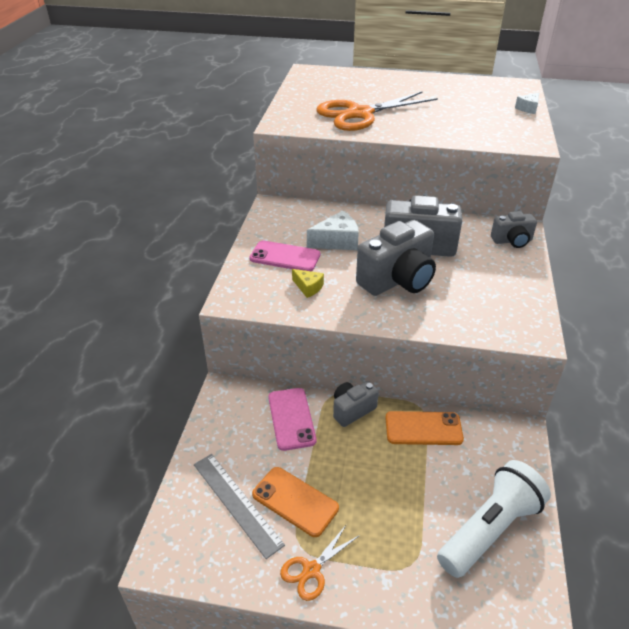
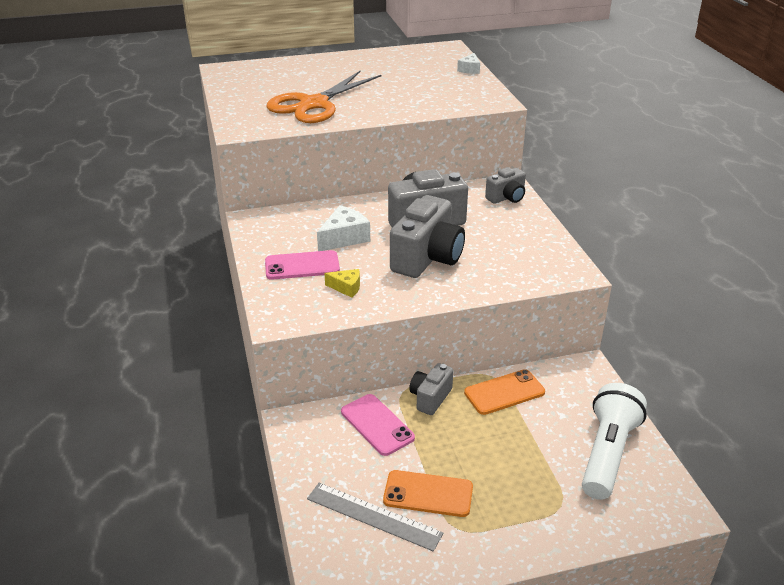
camera: 25 degrees left, 5 degrees down
(311, 570) = (480, 543): orange scissors -> none

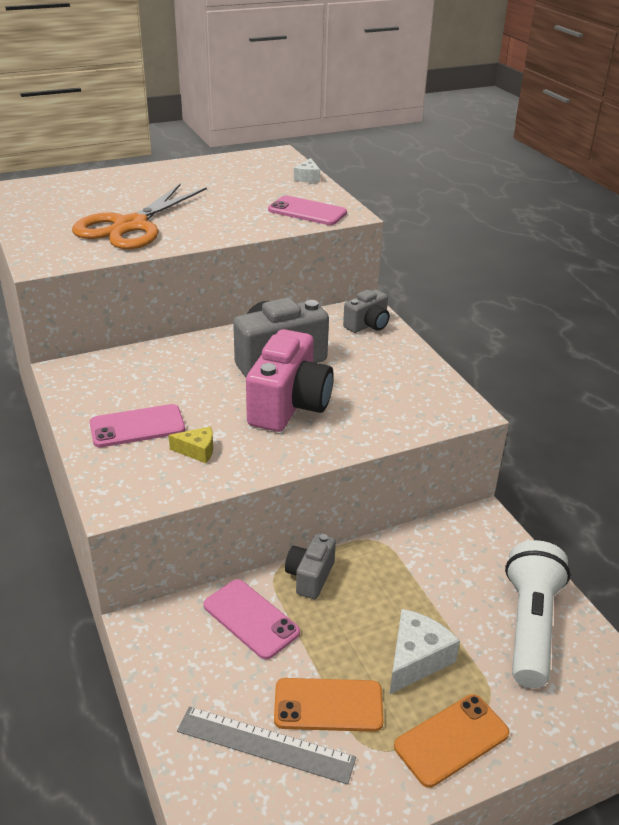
camera: 10 degrees left, 0 degrees up
(344, 238) = (184, 387): white cheese -> white cheese (416, 659)
(427, 258) = (289, 406): grey camera -> pink camera
(463, 98) = (307, 211): none -> pink phone
(504, 392) = (396, 560): orange phone -> orange phone (451, 740)

